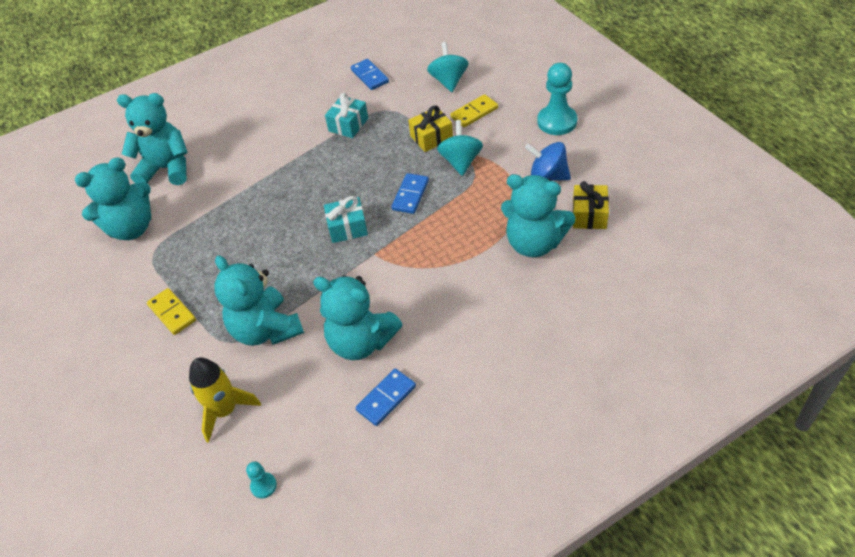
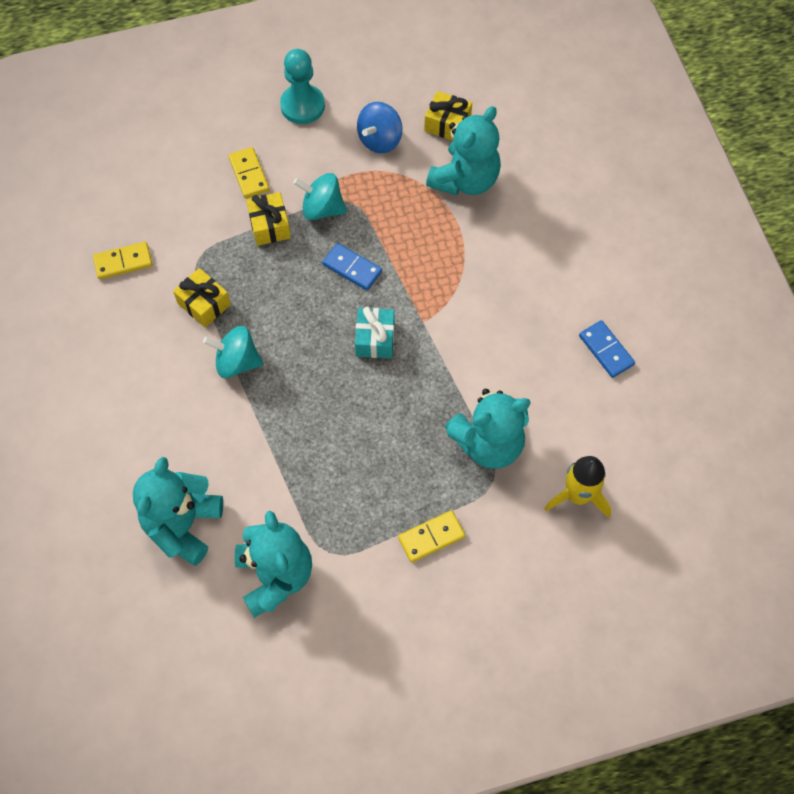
camera: 80 degrees left, 15 degrees up
(263, 486) = (670, 471): turquoise pawn -> none
(348, 125) = (204, 304): turquoise gift -> yellow gift
(361, 341) = (534, 357): turquoise teddy bear -> none
(369, 76) = (123, 262): blue domino -> yellow domino
(449, 81) = (179, 183): turquoise spinning top -> turquoise spinning top (237, 362)

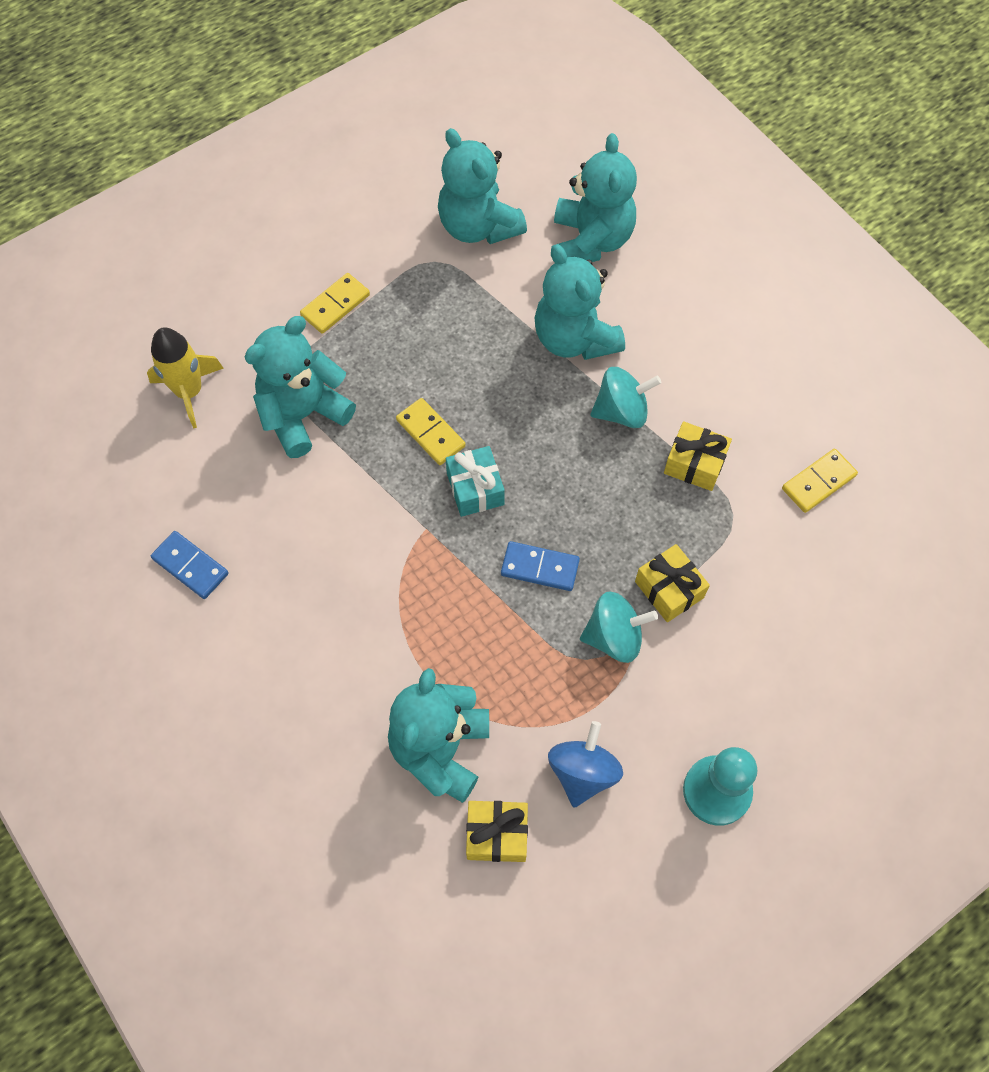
camera: 160 degrees right, 0 degrees up
(243, 436) = (574, 338): none -> turquoise teddy bear
(249, 174) = (733, 654): yellow domino -> yellow domino (430, 433)

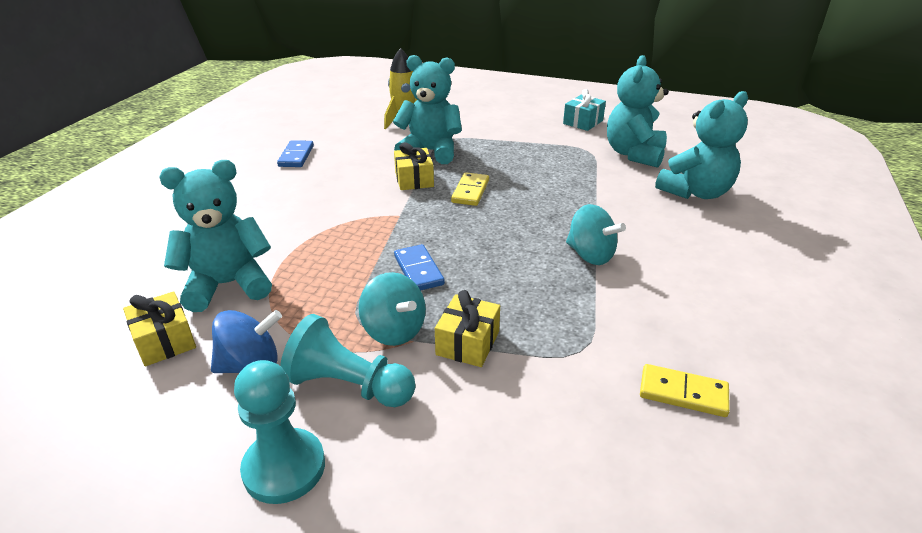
camera: 55 degrees right, 30 degrees down
(335, 305) = (512, 135): yellow domino -> none
(475, 488) = (450, 221): turquoise gift -> turquoise gift (583, 122)
(574, 338) = (615, 214): turquoise teddy bear -> none
(659, 706) = (348, 385): none -> turquoise pawn
(694, 464) = (597, 308): yellow gift -> yellow gift (414, 180)

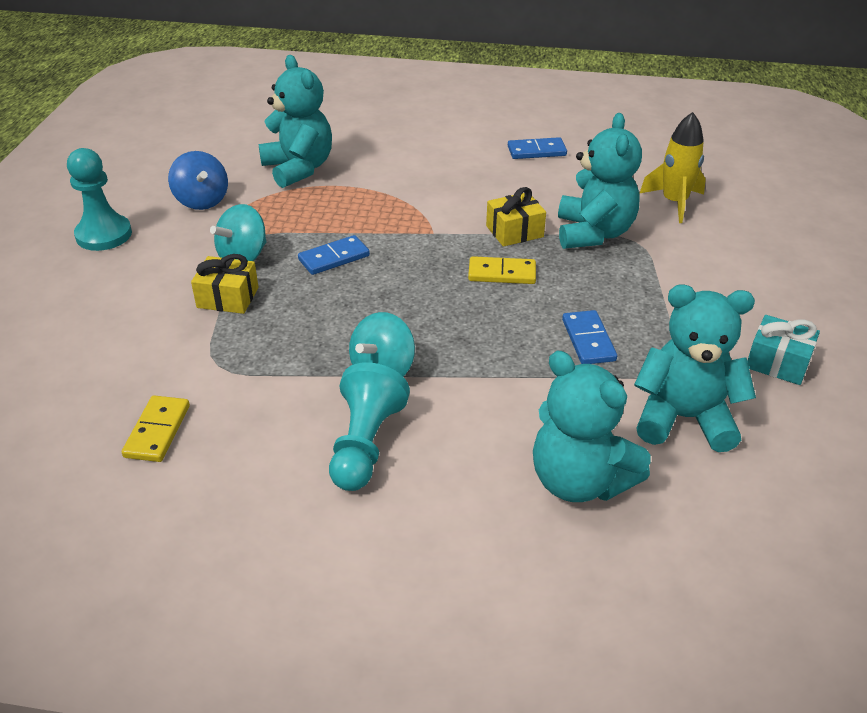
camera: 80 degrees right, 5 degrees up
(165, 341) = (228, 161): yellow gift -> none
(348, 385) = (178, 246): turquoise pawn -> turquoise pawn (365, 444)
(557, 171) = (588, 340): none -> blue domino

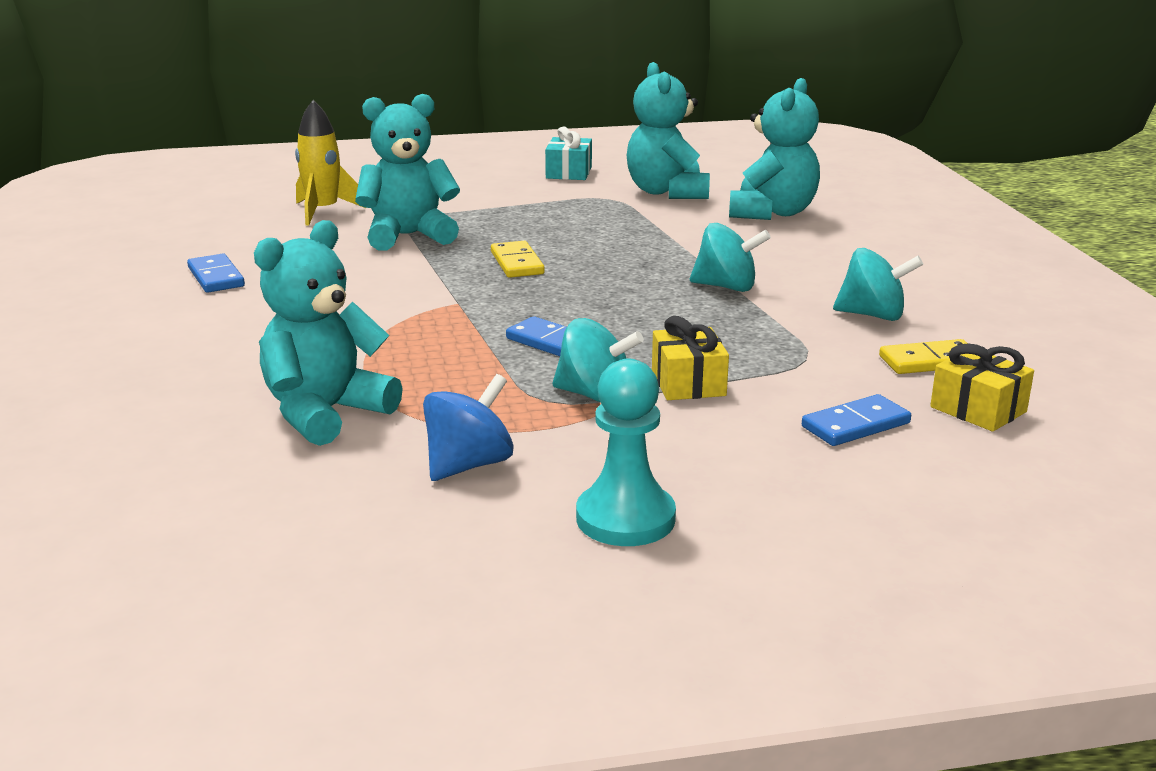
camera: 110 degrees left, 15 degrees down
(263, 438) = (873, 315): none -> turquoise spinning top
(365, 444) = (827, 278): turquoise pawn -> none
(514, 231) = (427, 267): yellow gift -> yellow gift (978, 409)
(588, 340) = (597, 224): blue domino -> blue domino (856, 425)

